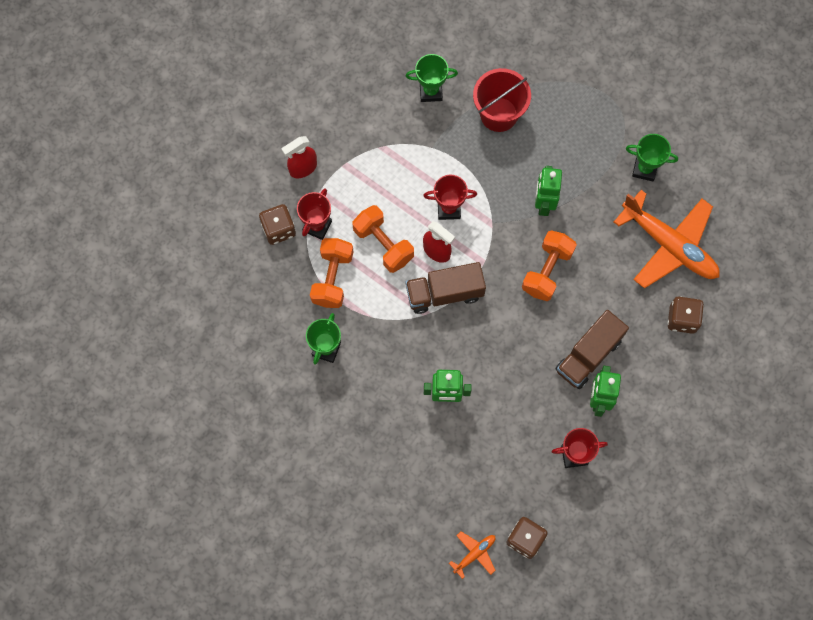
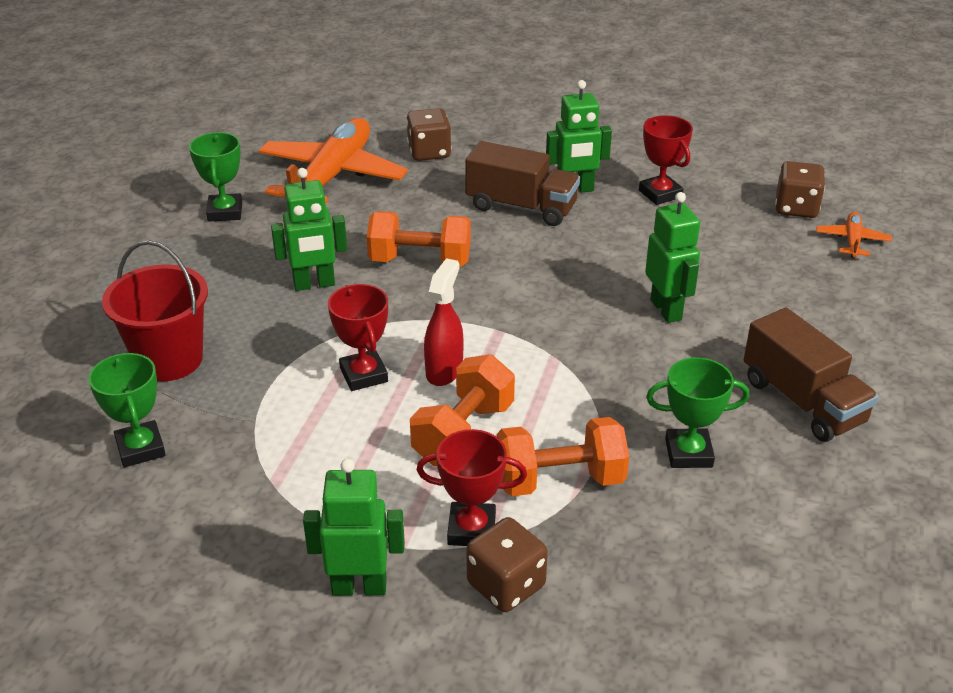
camera: 110 degrees left, 35 degrees down
(303, 168) = (359, 587): red spray bottle -> green robot
(444, 293) = (510, 347): brown truck -> brown truck (802, 401)
(474, 554) = (852, 240): orange plane -> orange plane turned 75 degrees clockwise

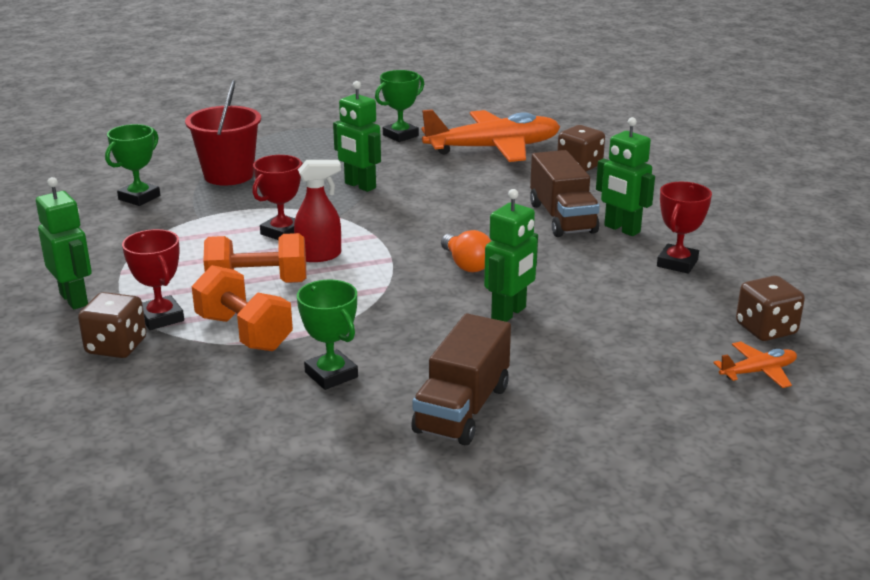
camera: 55 degrees right, 10 degrees down
(420, 261) = (435, 207): orange dumbbell -> none
(555, 293) = (466, 264): none -> orange light bulb

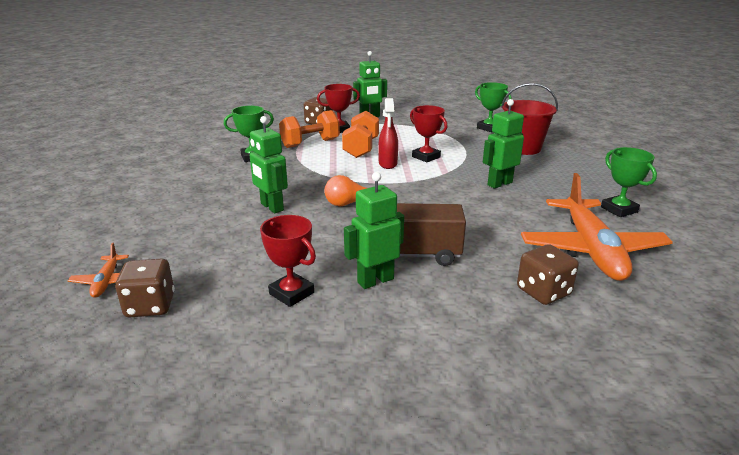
camera: 105 degrees right, 0 degrees up
(462, 409) = (189, 181): brown truck -> none

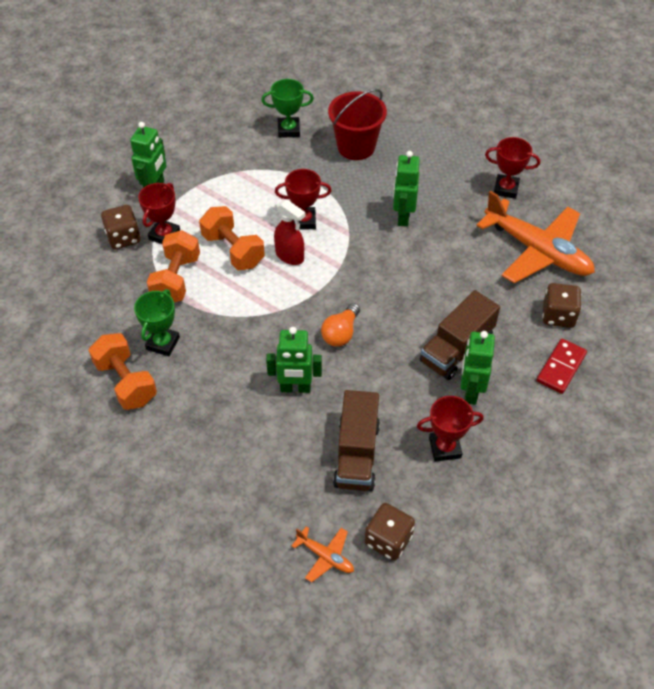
camera: 50 degrees left, 25 degrees up
(207, 159) = (126, 382): none -> orange dumbbell
(234, 254) = (356, 454): none -> brown truck
(485, 321) = (561, 367): none -> red domino
(619, 209) = (506, 189): green trophy -> red trophy

